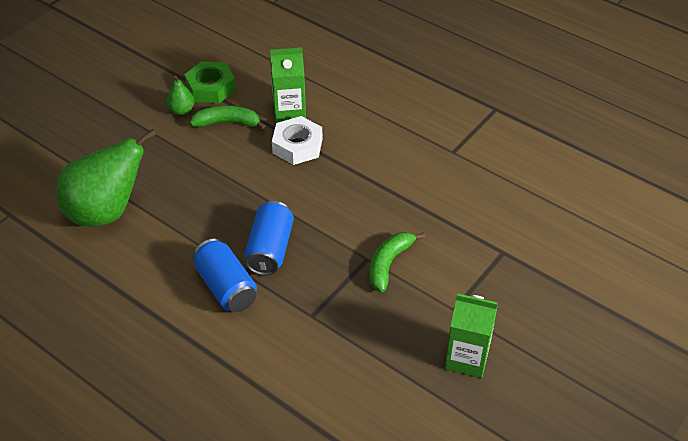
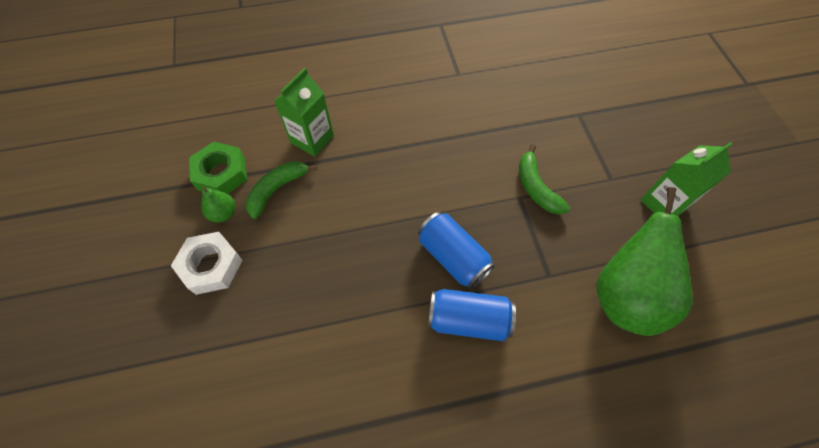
camera: 50 degrees left, 15 degrees up
(107, 212) = (286, 363): green pear -> green pear (625, 295)
(297, 146) = (356, 160): white nut -> white nut (211, 266)

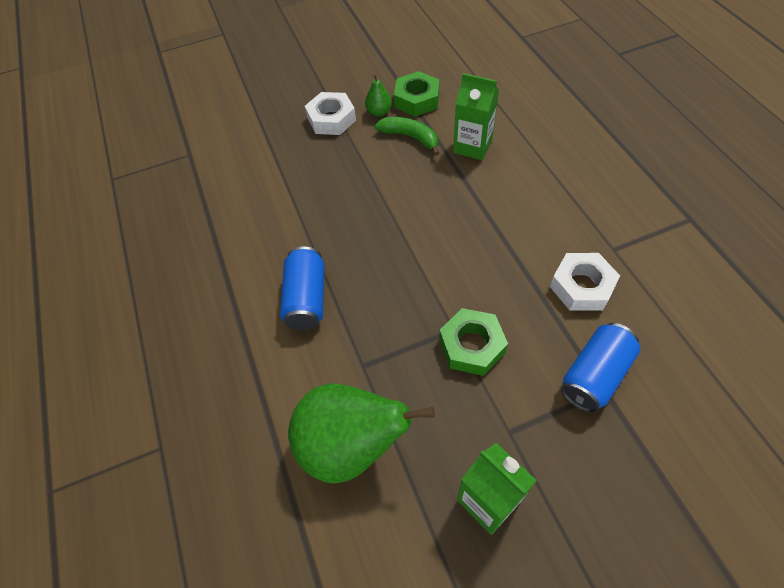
camera: 85 degrees right, 5 degrees down
(453, 257) = (368, 277): blue can -> blue can (594, 375)
(490, 103) = (581, 286): none -> white nut
(536, 187) = (472, 346): green banana -> green nut

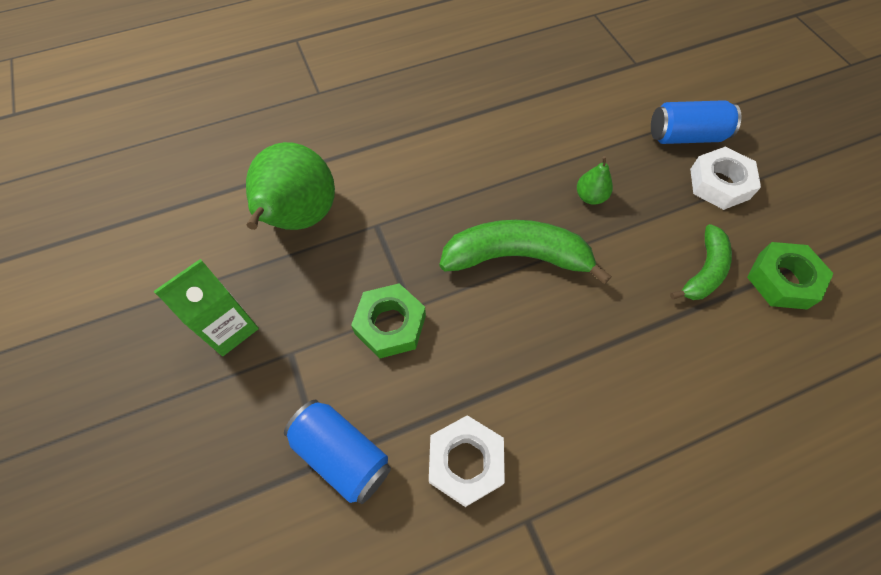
camera: 85 degrees right, 5 degrees up
(306, 298) = (454, 176): blue can -> blue can (685, 136)
(379, 112) = (745, 235): green pear -> green pear (590, 197)
(399, 250) = (517, 257): none -> green banana
(472, 146) = (701, 348): green carton -> none

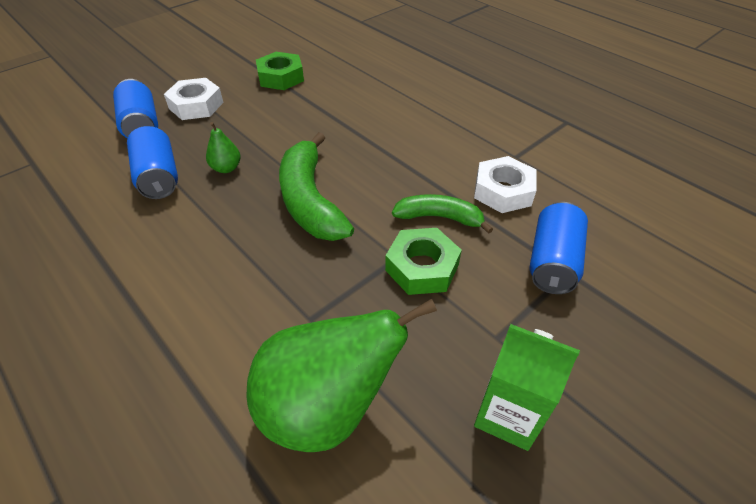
camera: 110 degrees left, 15 degrees down
(591, 145) = (158, 177): none -> blue can
(703, 271) = (285, 107): green banana -> green banana (439, 218)

